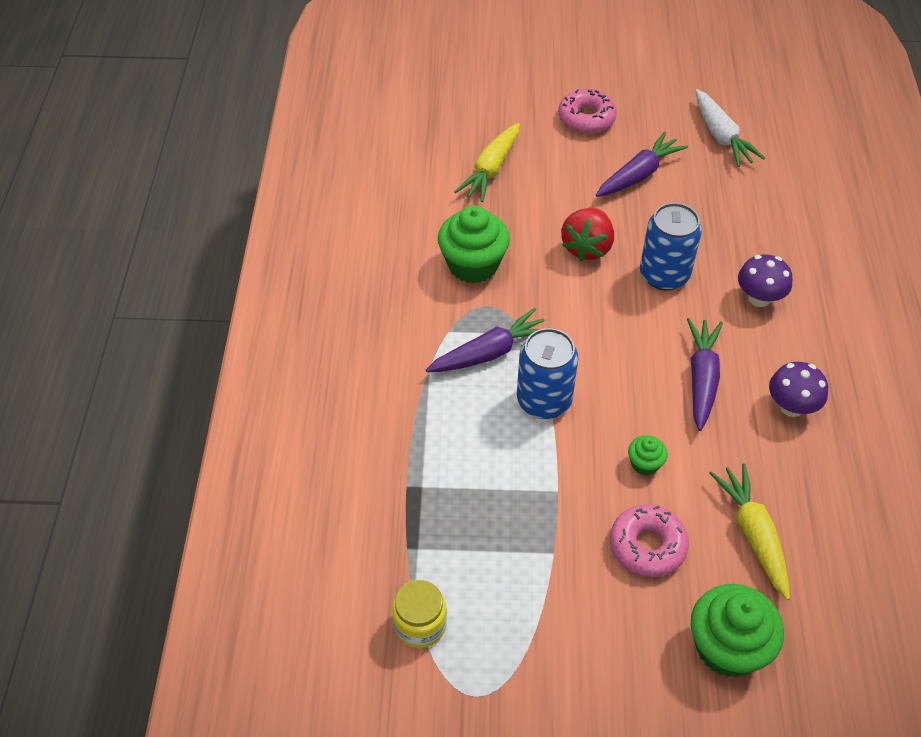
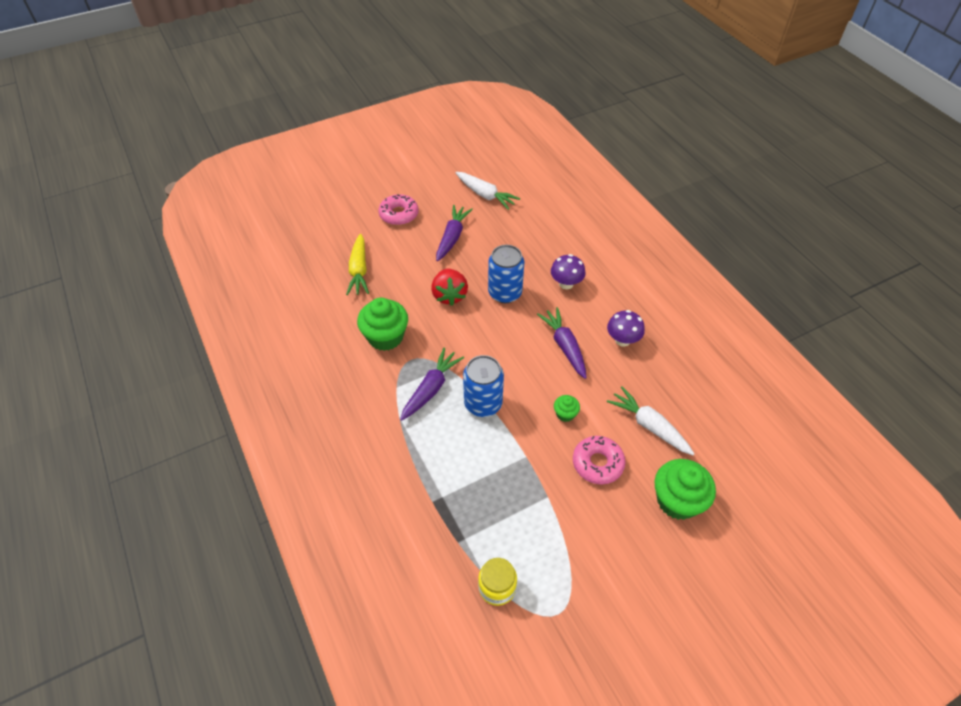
camera: 30 degrees left, 0 degrees up
(753, 533) = (649, 425): yellow carrot -> white carrot

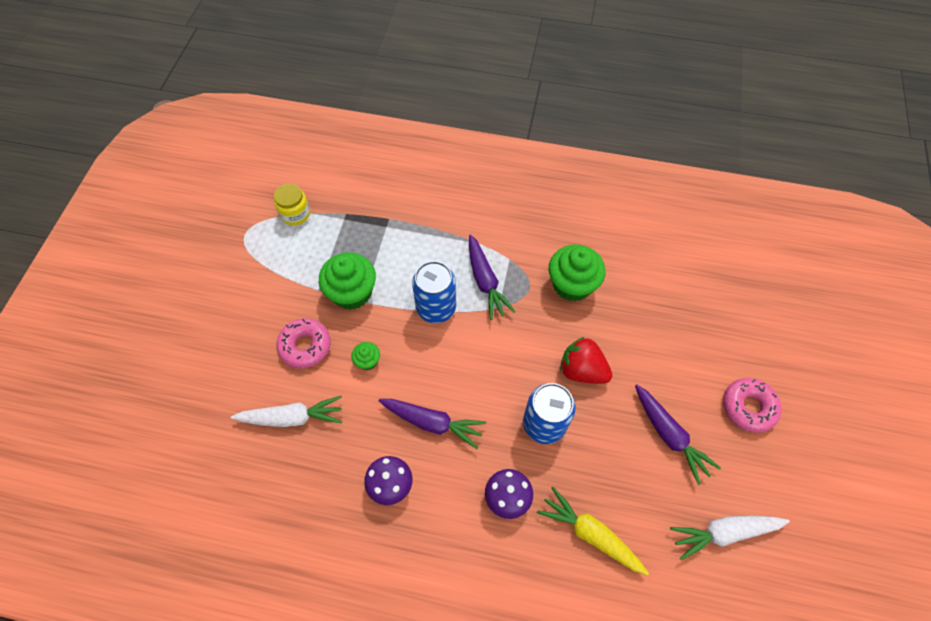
camera: 130 degrees right, 10 degrees up
(359, 271) = (678, 315): yellow carrot -> yellow carrot (590, 533)
(677, 500) = (221, 375): green cupcake -> green cupcake (352, 292)

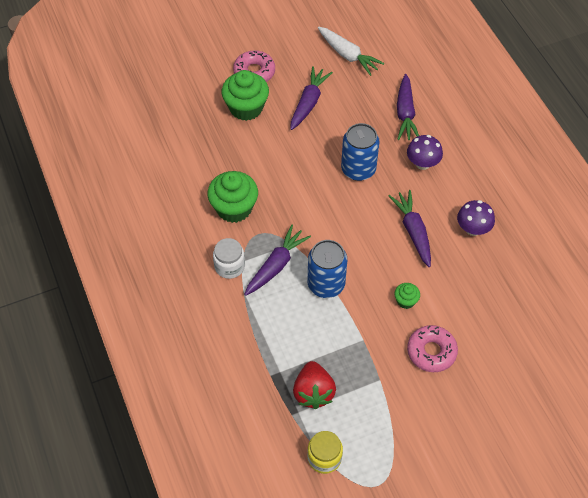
camera: 125 degrees left, 5 degrees down
(292, 417) = (486, 319): white carrot -> none
(352, 292) = (361, 352): green cupcake -> green cupcake (246, 108)
(511, 247) = (229, 266): none -> white jar
(582, 370) = (301, 168): red strawberry -> red strawberry (313, 392)
(590, 533) = (405, 113): yellow carrot -> purple carrot

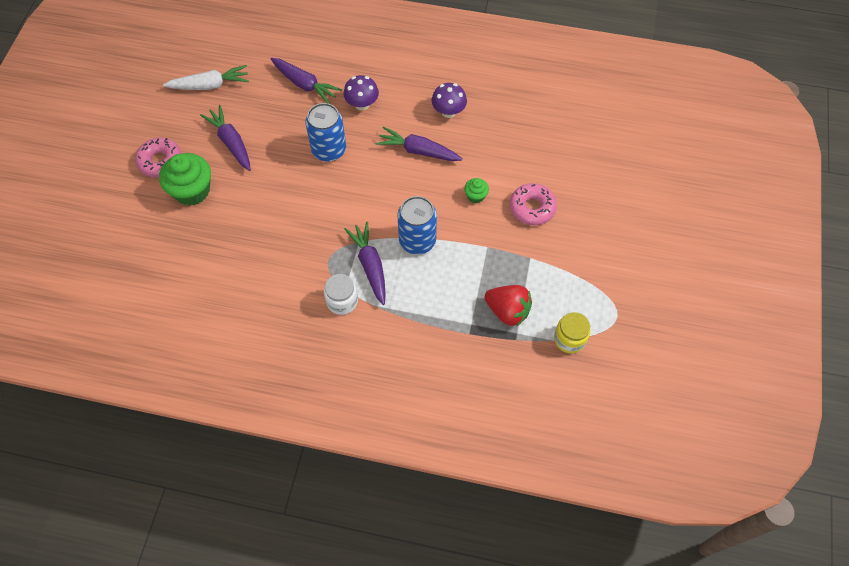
camera: 55 degrees left, 5 degrees up
(234, 208) = (287, 263): green cupcake -> none

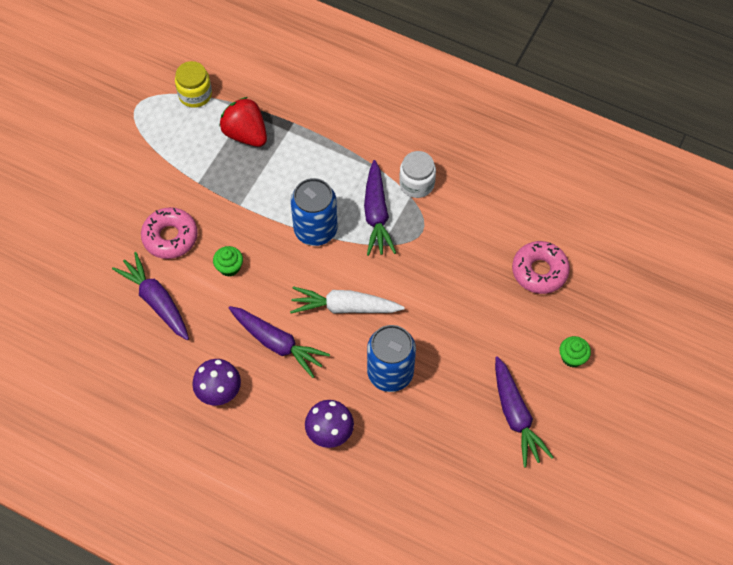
camera: 165 degrees left, 0 degrees up
(160, 161) = (611, 410): pink donut -> pink donut (539, 271)
(192, 190) = (572, 357): green cupcake -> green cupcake, size x0.49
(210, 85) = (535, 519): white carrot -> white carrot (344, 307)
(305, 85) = (400, 485): purple carrot -> purple carrot (156, 300)

